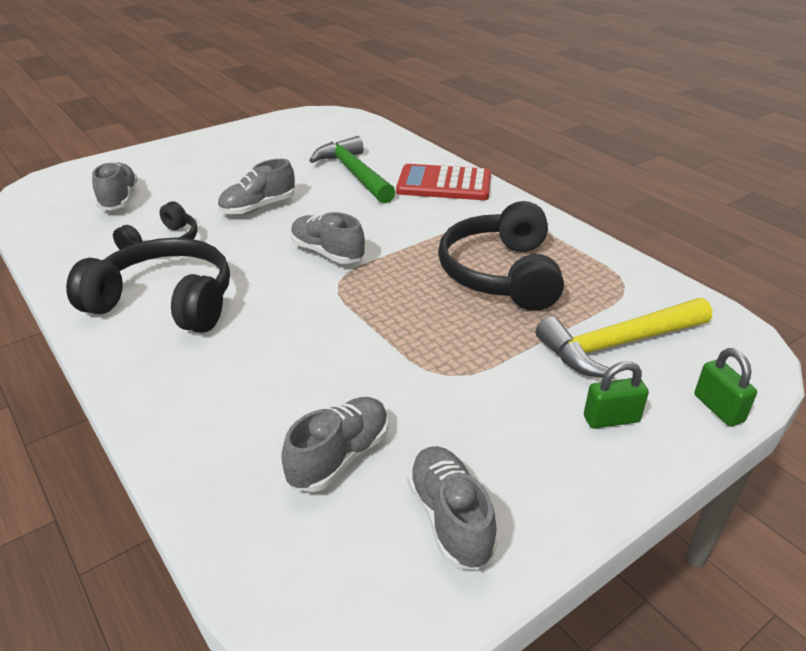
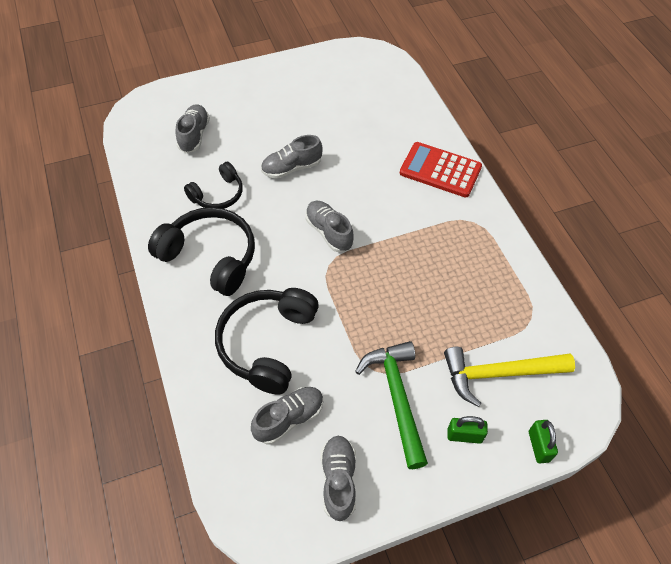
camera: 15 degrees right, 20 degrees up
(354, 173) = (373, 141): green hammer -> green hammer (397, 397)
(501, 274) = (446, 284): black headphones -> black headphones (267, 344)

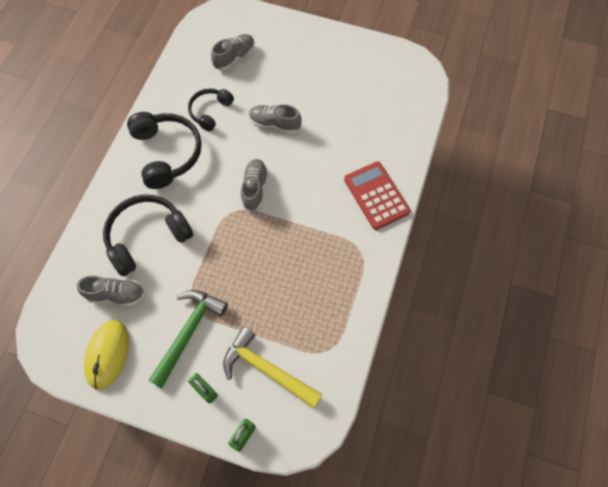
camera: 40 degrees right, 10 degrees up
(218, 194) = (210, 112): black headphones -> black headphones turned 120 degrees clockwise
(338, 480) = (107, 354): grey shoe -> yellow mouse

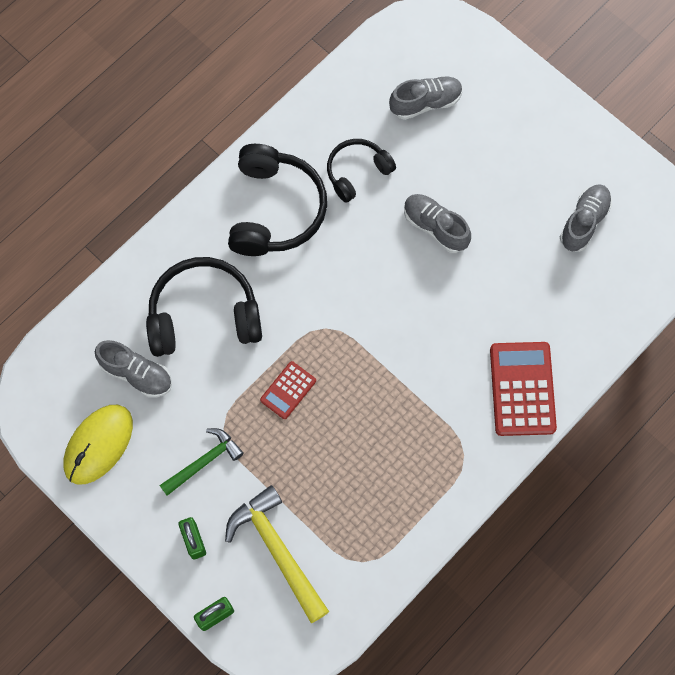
camera: 25 degrees right, 5 degrees up
(189, 332) = (204, 461): green hammer -> green hammer, size x0.64
(226, 260) = (288, 390): none -> red calculator
(254, 188) = (367, 308): grey shoe -> grey shoe (584, 222)

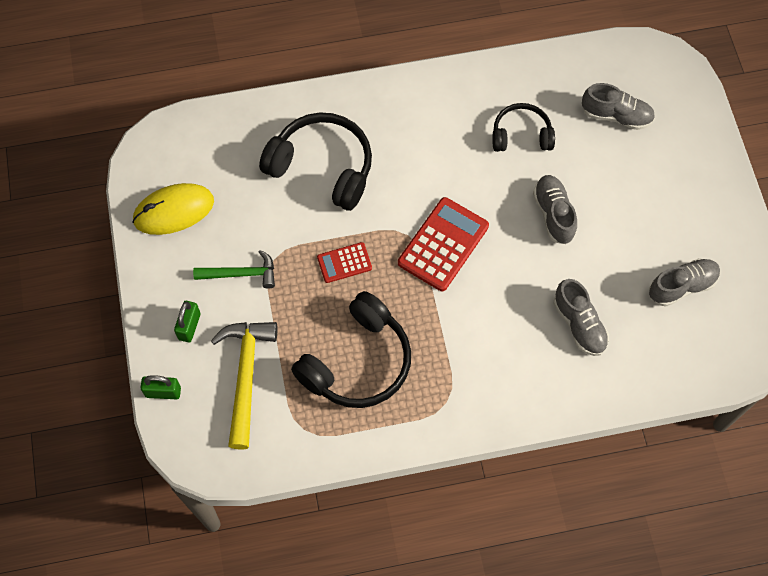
camera: 35 degrees right, 5 degrees down
(136, 374) = (240, 178): grey shoe -> grey shoe (579, 324)
(275, 209) = (435, 123): black headphones -> black headphones (357, 362)
(522, 389) = (532, 383): red calculator -> red calculator (443, 244)

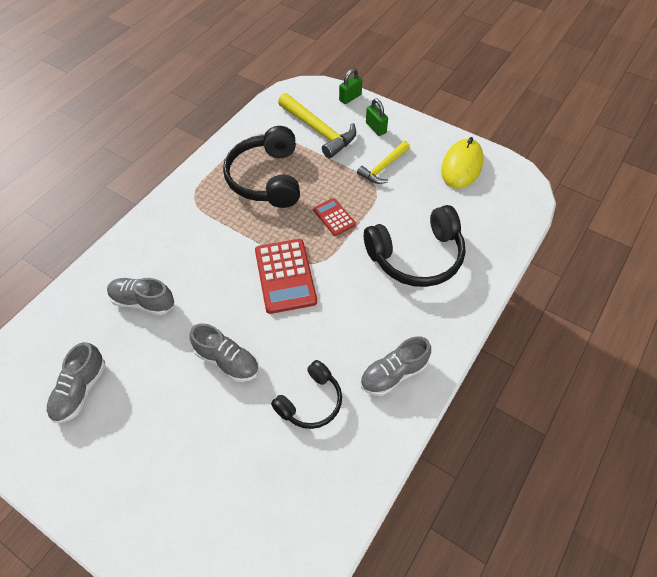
camera: 135 degrees right, 10 degrees down
(241, 274) = (383, 167): green hammer -> yellow hammer
(344, 263) = (334, 217): red calculator -> red calculator turned 60 degrees counterclockwise
(616, 116) = (248, 495): grey shoe -> grey shoe (393, 374)

